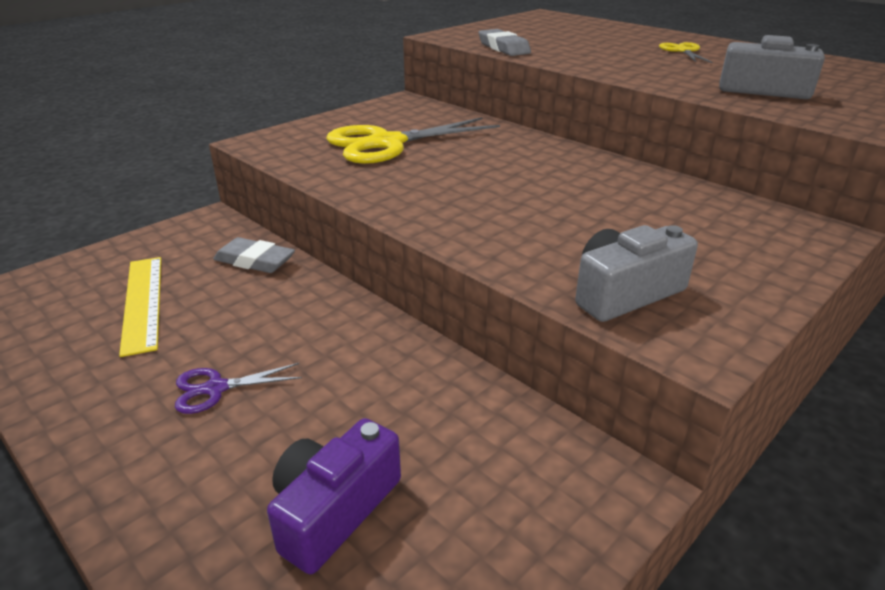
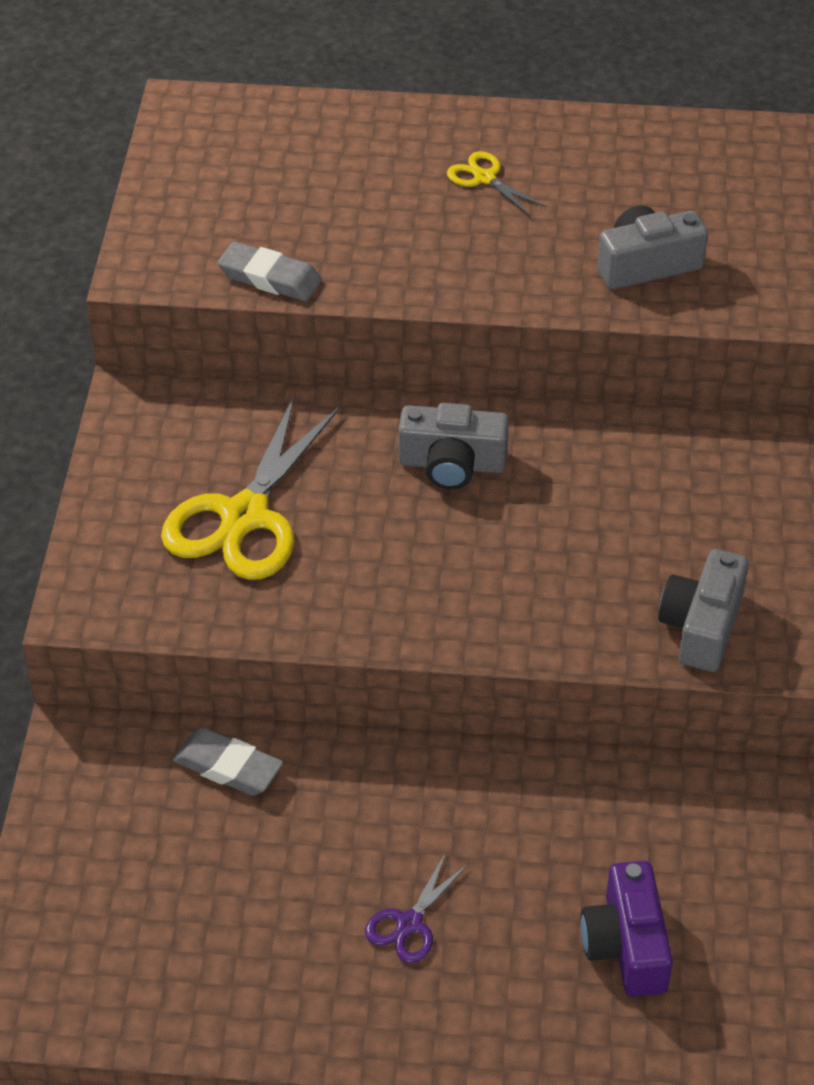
camera: 40 degrees left, 15 degrees up
(142, 302) = (196, 894): yellow ruler -> none
(255, 261) = (228, 767): grey eraser -> grey eraser turned 45 degrees clockwise
(536, 164) = (452, 464): none -> grey camera

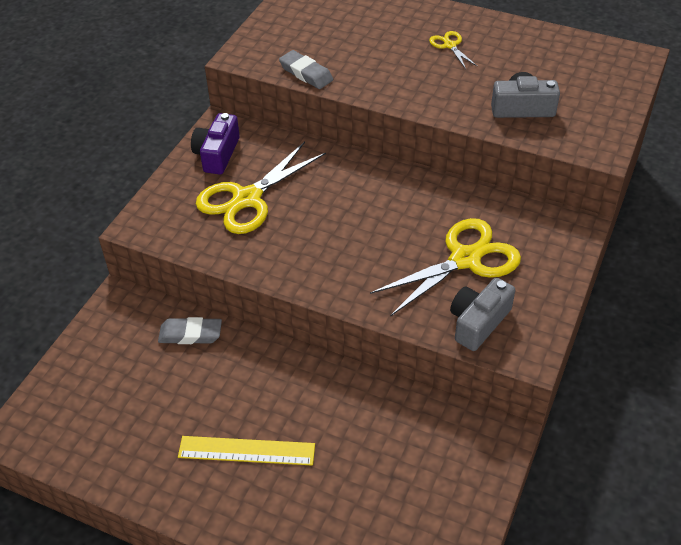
camera: 20 degrees right, 0 degrees up
(228, 767) = (190, 334): grey eraser -> grey eraser turned 45 degrees counterclockwise
(409, 923) = (246, 450): purple scissors -> yellow ruler
(452, 464) = (374, 197): grey camera -> none
(626, 945) = (366, 501): purple camera -> purple camera (217, 154)
(639, 531) = (465, 259): none -> yellow scissors

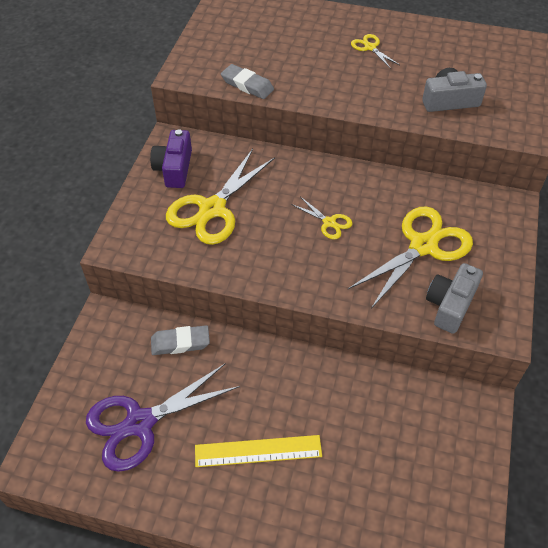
camera: 10 degrees left, 5 degrees up
(131, 408) = (140, 423): none -> purple scissors
(368, 225) = (329, 222): none -> yellow scissors

